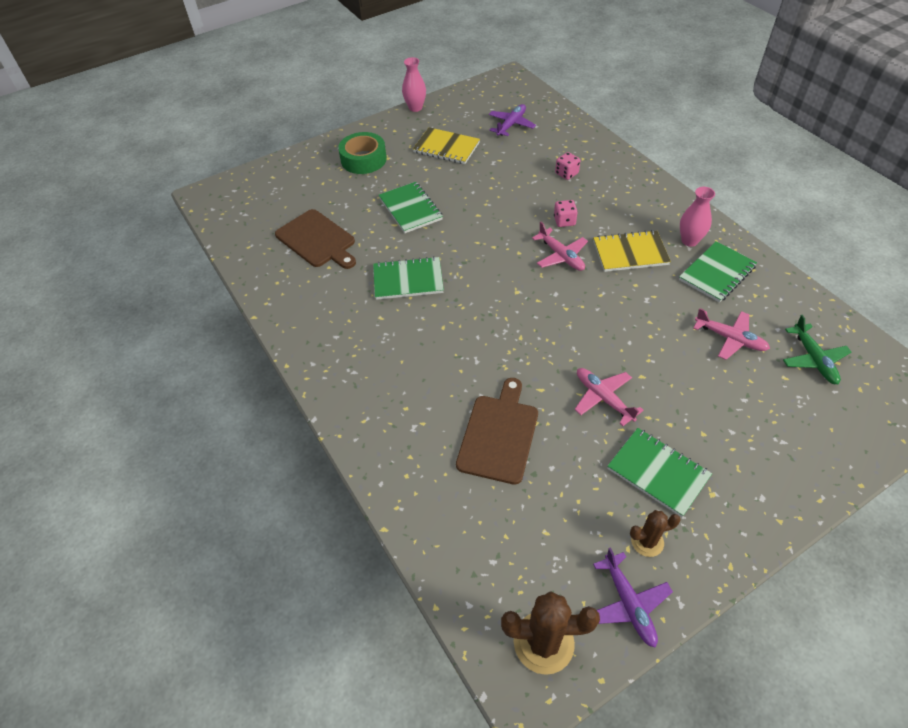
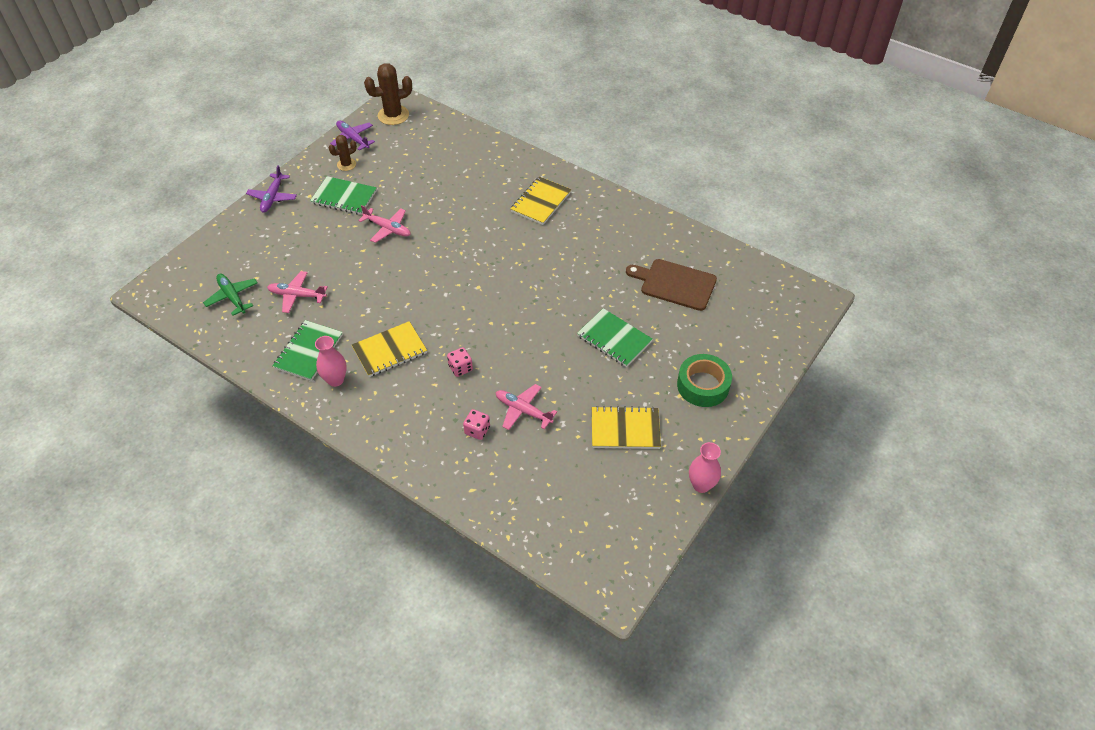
camera: 155 degrees right, 0 degrees up
(392, 377) = (541, 202): none -> yellow notebook
(408, 280) = (572, 271): green notebook -> none
(499, 434) = (451, 190): brown cutting board -> none
(511, 125) = (569, 490): purple plane -> purple plane (273, 197)
(561, 256) = (452, 330): pink plane -> pink plane (523, 410)

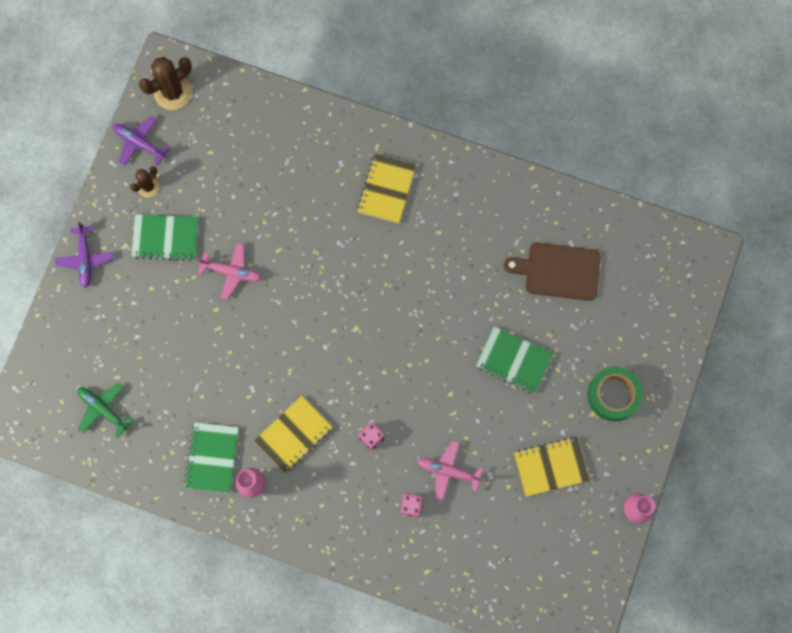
camera: 15 degrees left, 25 degrees up
(297, 295) = (171, 389): pink plane -> none

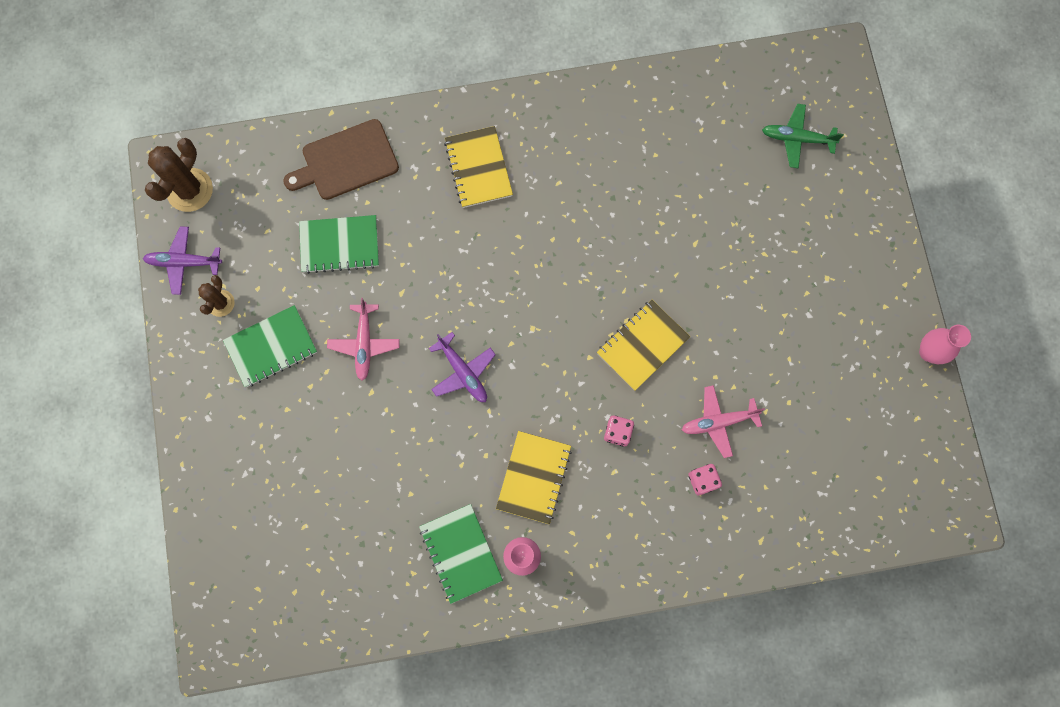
camera: 30 degrees left, 0 degrees up
(85, 258) = (194, 418): purple plane -> purple plane (463, 372)
(103, 409) = (310, 570): green plane -> green plane (797, 139)
(231, 272) = (364, 343): pink plane -> pink plane turned 105 degrees clockwise
(513, 360) = (715, 270): green notebook -> green notebook (340, 245)
(550, 467) = (819, 357): yellow notebook -> yellow notebook (642, 345)
(558, 271) = (704, 155): brown cutting board -> brown cutting board (346, 161)
(613, 395) = (835, 248): green tape -> none

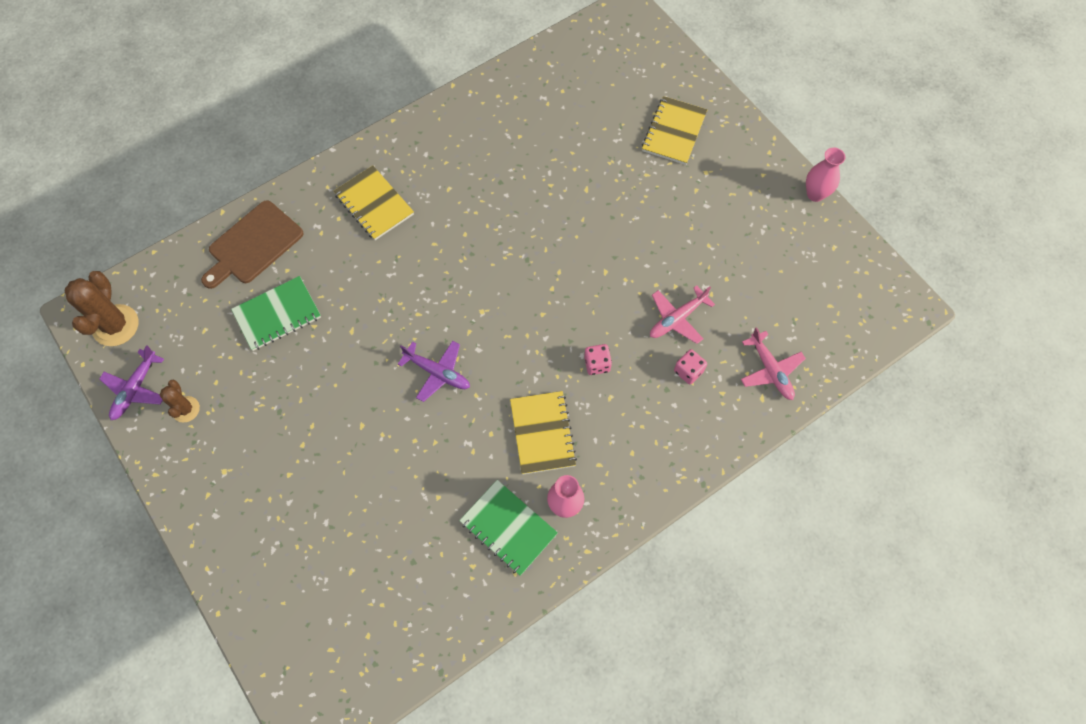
camera: 25 degrees left, 10 degrees down
(184, 262) = (136, 389): purple plane -> purple plane turned 45 degrees counterclockwise
(271, 347) = (250, 426): green notebook -> none
(364, 343) = (337, 387): pink plane -> pink plane (770, 370)
(642, 345) = (583, 285): yellow notebook -> yellow notebook (674, 132)
(797, 139) = (628, 80): green plane -> none

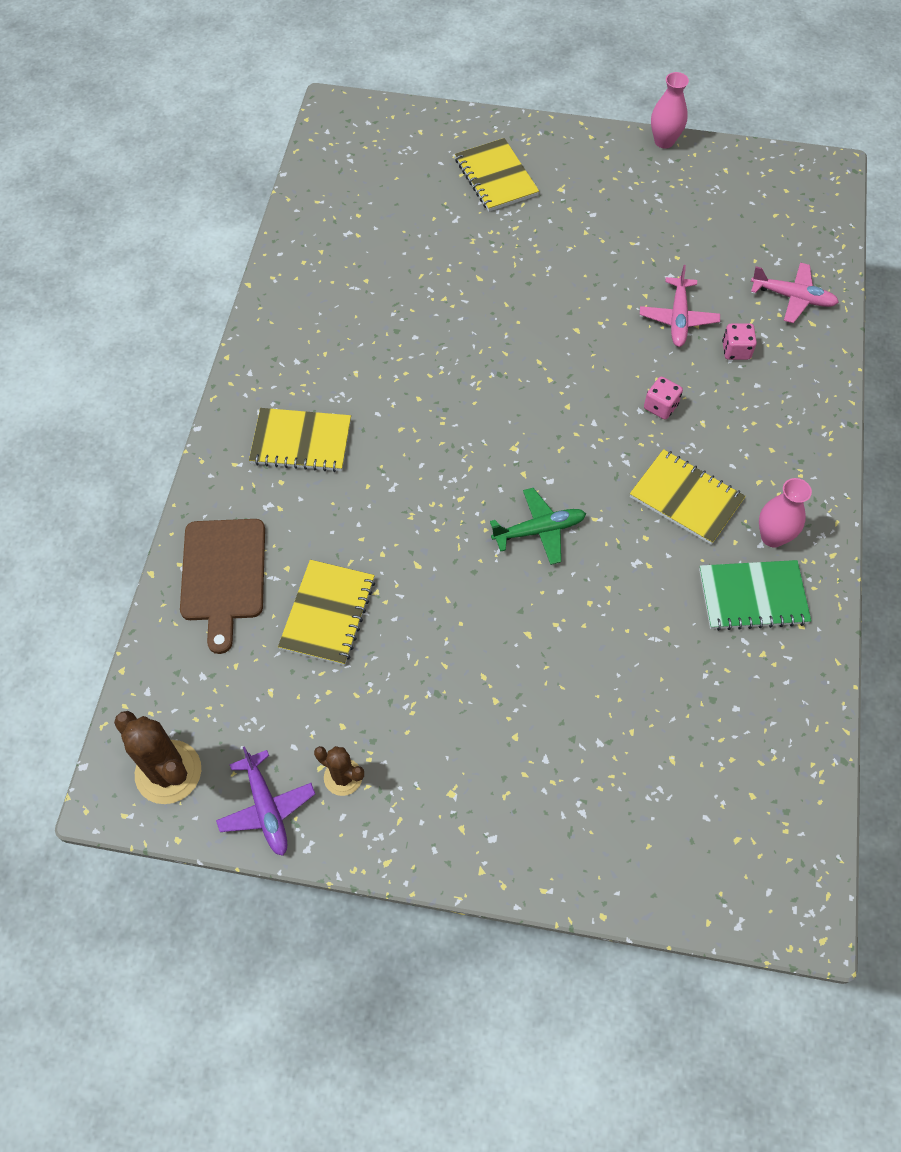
camera: 45 degrees left, 5 degrees down
(277, 314) = (327, 614): green notebook -> yellow notebook
(437, 372) = (539, 530): purple plane -> green plane

